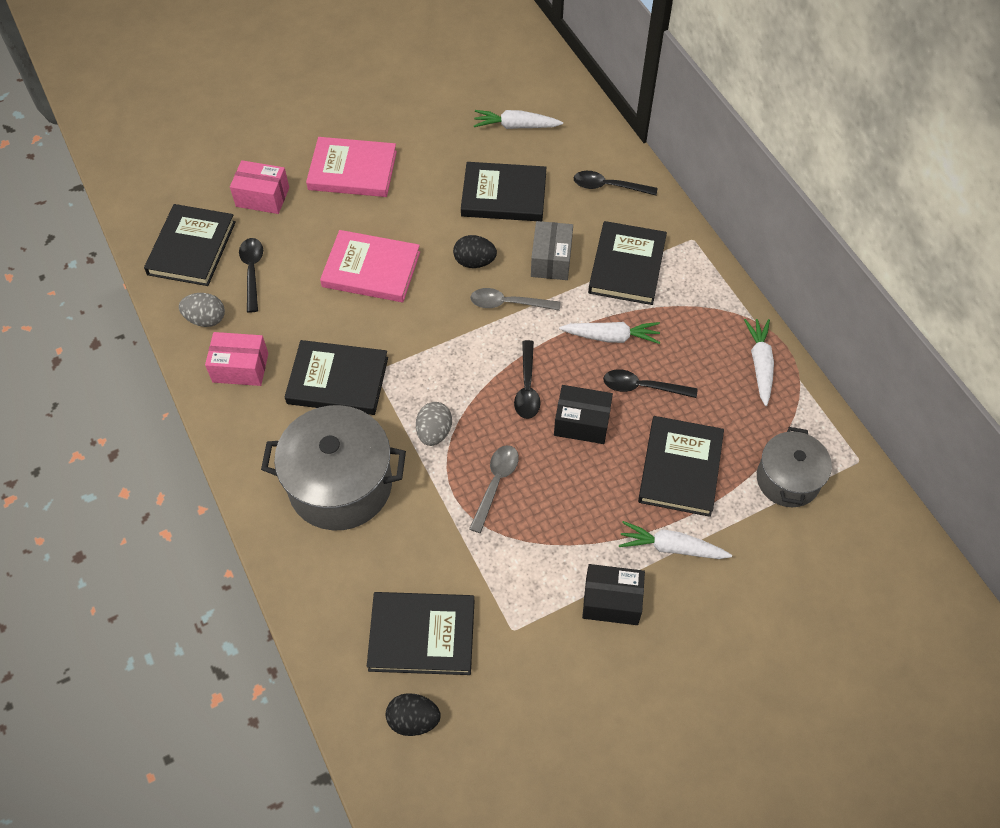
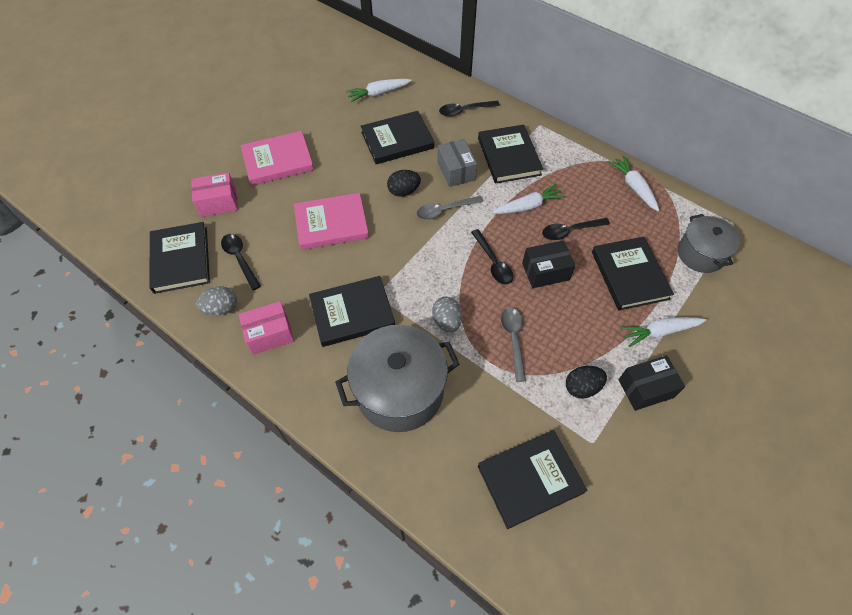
camera: 25 degrees left, 0 degrees up
(413, 720) = (565, 551): black egg -> black egg (582, 387)

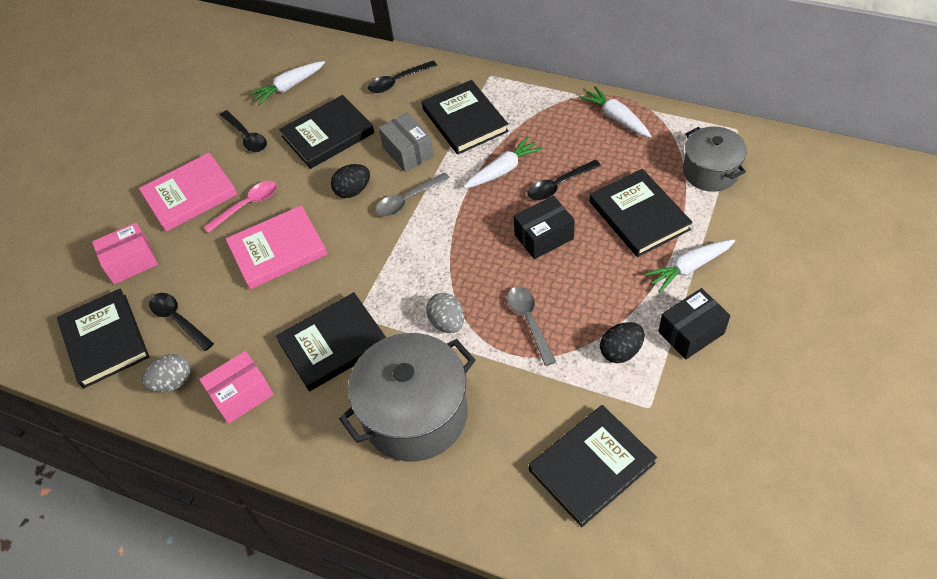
camera: 10 degrees left, 5 degrees down
(319, 181) = (247, 205): none -> pink spoon
(493, 262) = (481, 243): black spoon -> black spoon (246, 137)

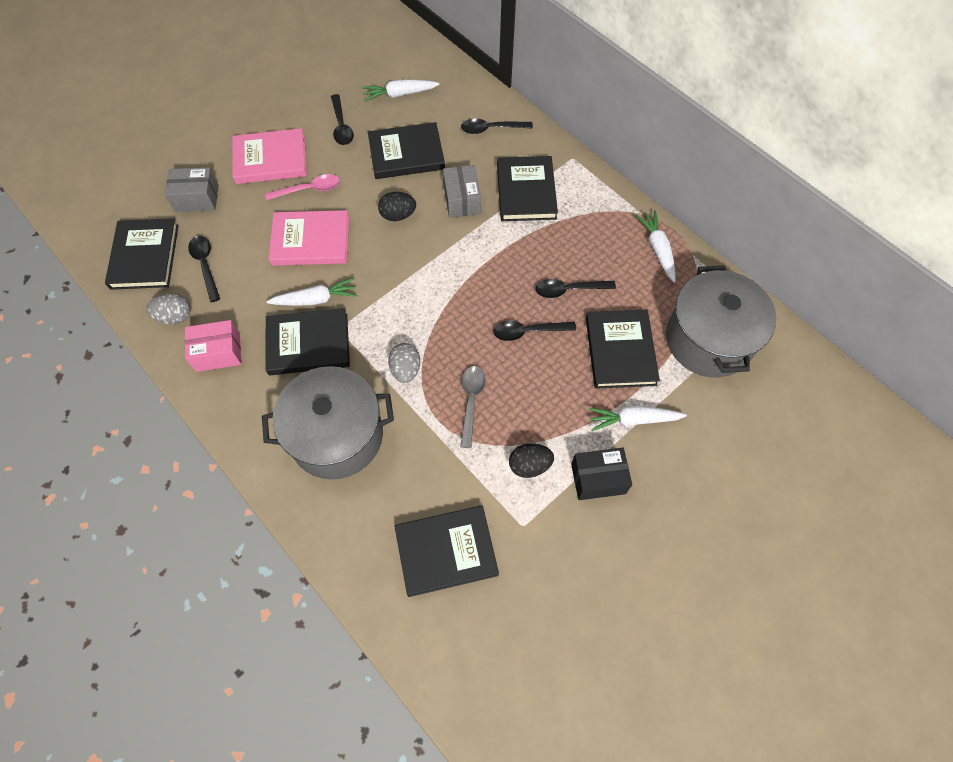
camera: 20 degrees right, 10 degrees up
(131, 262) = (197, 198): pink box -> grey box
(408, 200) = (437, 244): grey spoon -> none
(503, 170) = (530, 253): white carrot -> white carrot (315, 299)
(544, 237) = (528, 331): black box -> black spoon
(710, 172) = (709, 339): grey pot -> grey pot, size x1.63

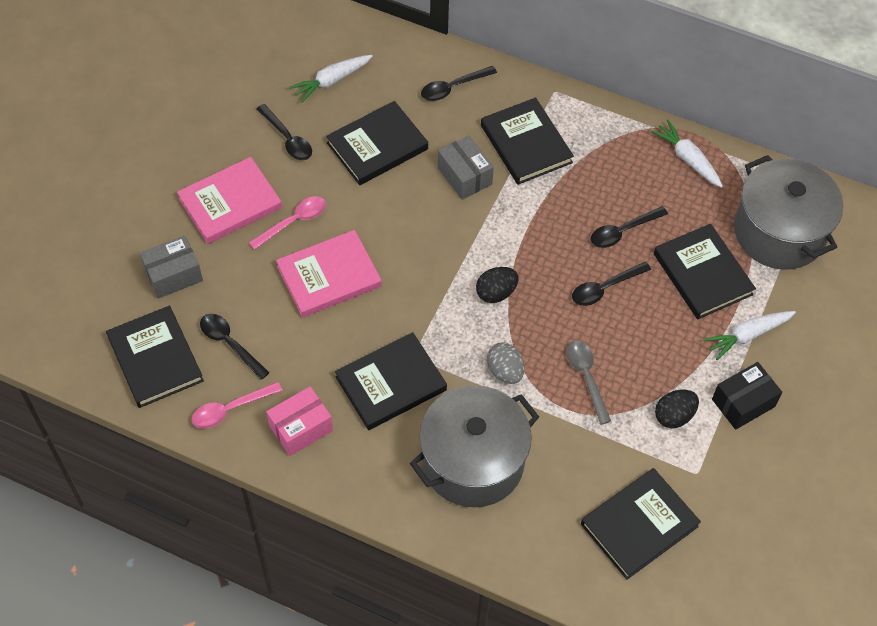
camera: 25 degrees left, 5 degrees down
(175, 317) = (230, 409): grey egg -> pink spoon
(315, 299) = (371, 335): white carrot -> none
(398, 215) = (406, 216): black egg -> black egg (496, 293)

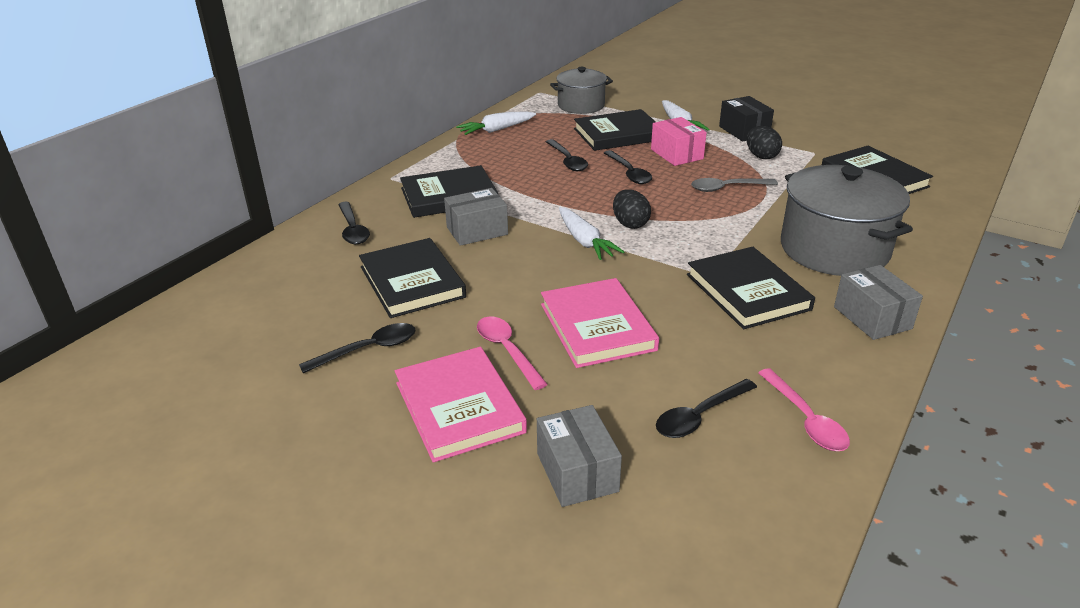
camera: 80 degrees left, 25 degrees down
(155, 359) = (731, 498): black book -> none
(301, 428) = (821, 359): pink box -> pink box (676, 154)
(331, 81) = (291, 309): white carrot -> white carrot (585, 241)
(362, 475) = (872, 318): none -> grey box
(505, 371) = (724, 226): grey egg -> none
(779, 232) = (581, 105): grey pot -> grey pot, size x0.61

